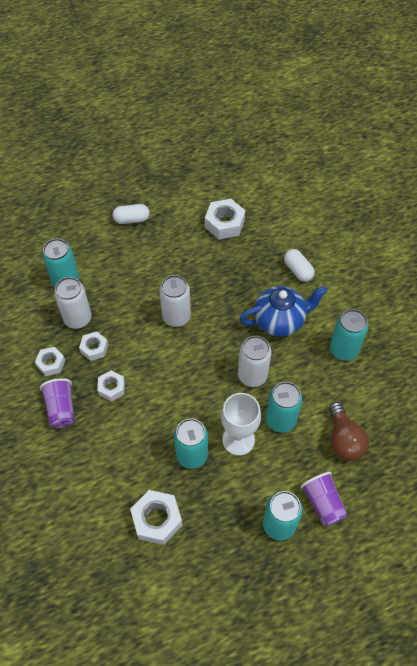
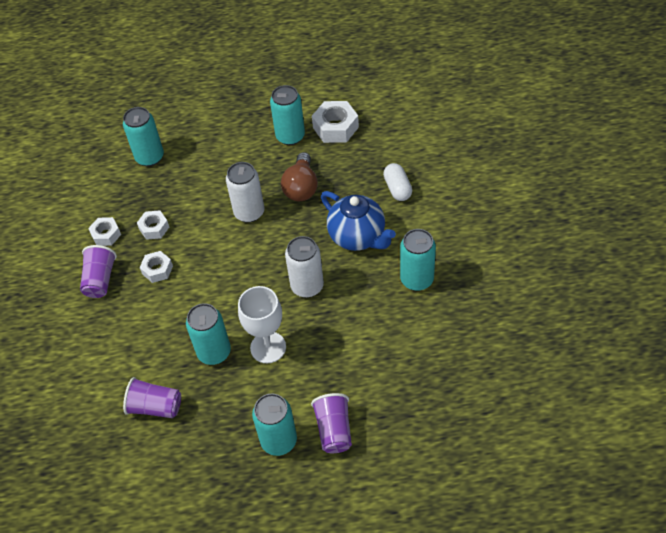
camera: 20 degrees right, 5 degrees down
(77, 318) = (148, 196): white can -> none
(131, 219) = (239, 107): white capsule -> none
(157, 519) = (155, 407): white nut -> purple cup
(280, 321) = (358, 237): blue teapot -> blue teapot turned 45 degrees clockwise
(280, 420) = (320, 337): turquoise can -> turquoise can (290, 136)
(343, 440) = (381, 371): brown light bulb -> brown light bulb (301, 187)

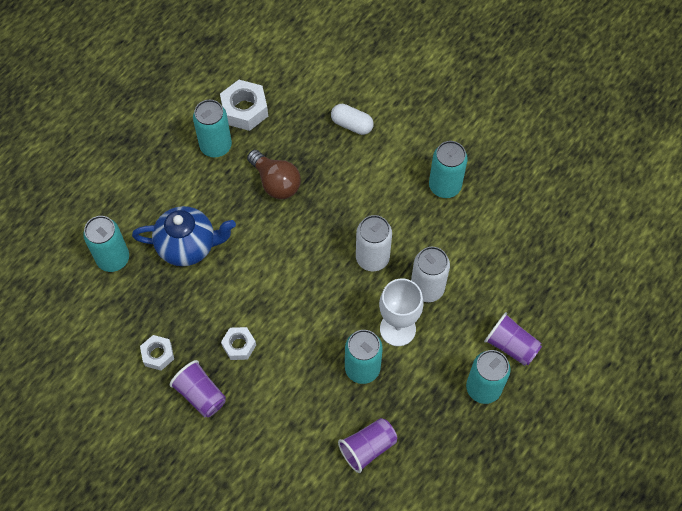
camera: 50 degrees left, 10 degrees up
(154, 228) = (193, 314): white nut -> none
(249, 212) = (258, 237): white can -> white can (427, 288)
(358, 237) = (365, 188): blue teapot -> blue teapot (188, 246)

